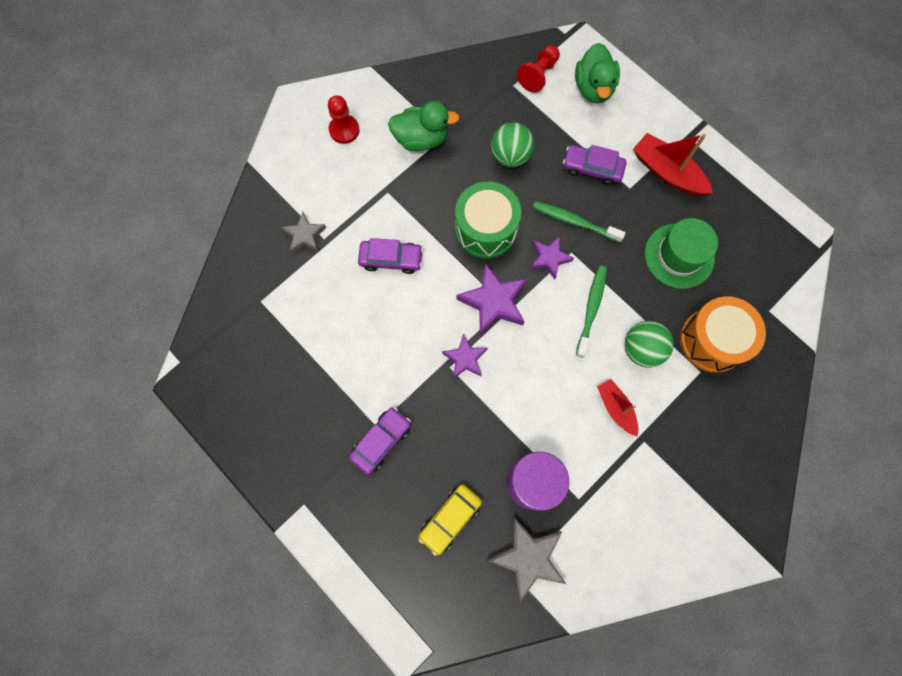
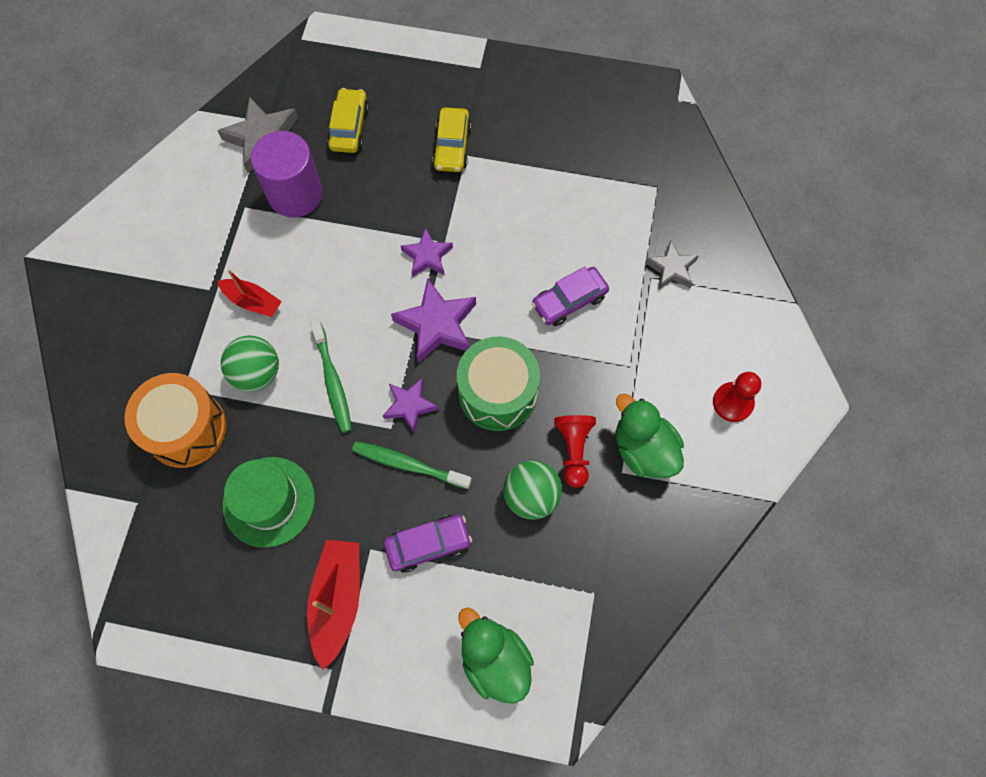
camera: 145 degrees right, 5 degrees down
(381, 441) = (452, 146): purple car -> yellow car
(421, 139) = (643, 449): green duck -> green duck turned 90 degrees clockwise
(538, 75) = (574, 631): red pawn -> red pawn (574, 450)
(574, 221) = (408, 465): green toothbrush -> green toothbrush turned 150 degrees counterclockwise
(667, 172) = (337, 600): red boat -> red boat turned 90 degrees counterclockwise

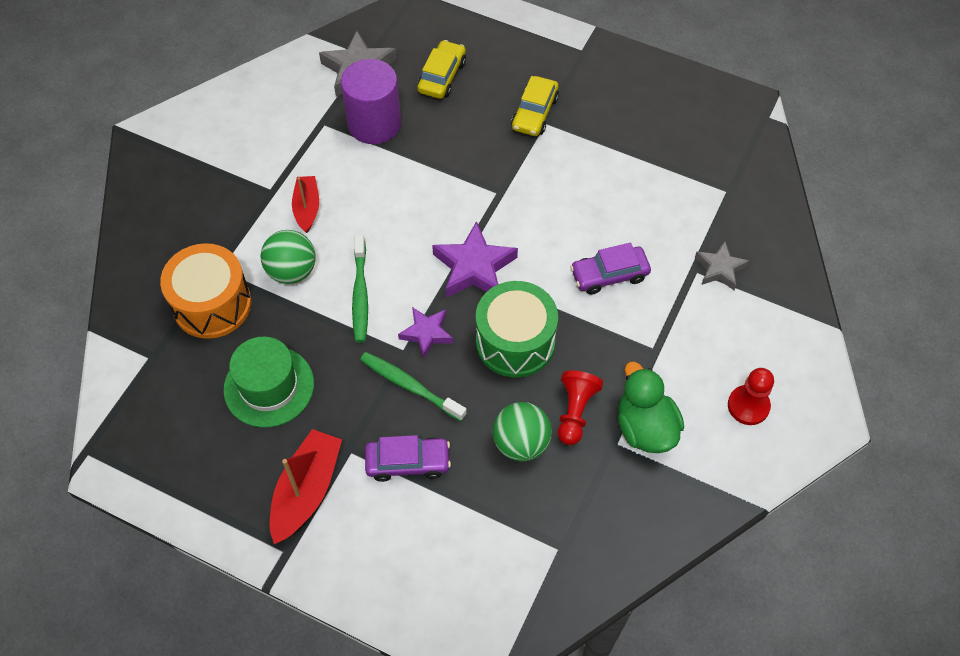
camera: 15 degrees right, 10 degrees down
(253, 301) = (307, 208): red boat -> red boat turned 135 degrees counterclockwise
(427, 256) = (482, 205): purple star -> none
(494, 660) = (441, 584): green duck -> none

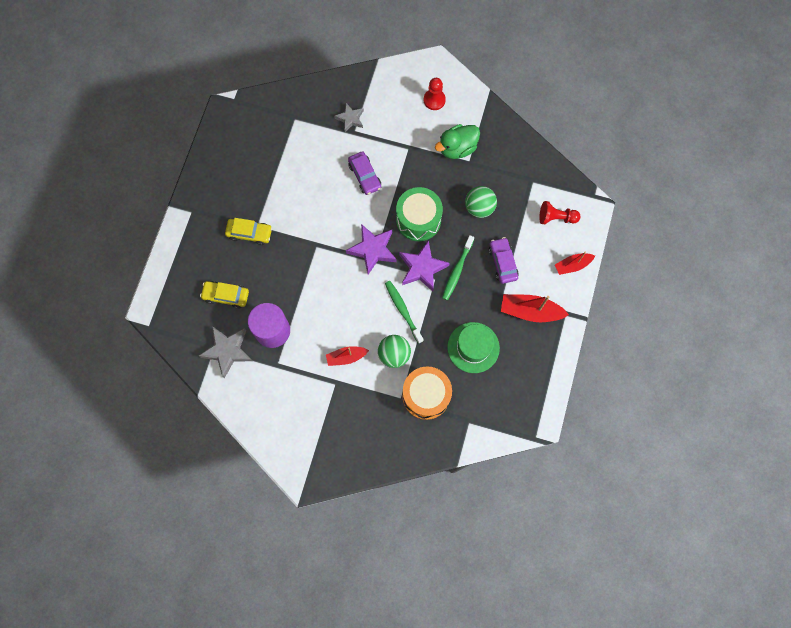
camera: 100 degrees left, 15 degrees up
(360, 294) = (403, 310): green toothbrush -> green toothbrush turned 105 degrees counterclockwise
(374, 586) = (572, 265): none -> red boat
(426, 333) = (422, 268): purple star -> purple star, size x1.61
(575, 412) = (455, 183): red pawn -> red pawn (556, 217)

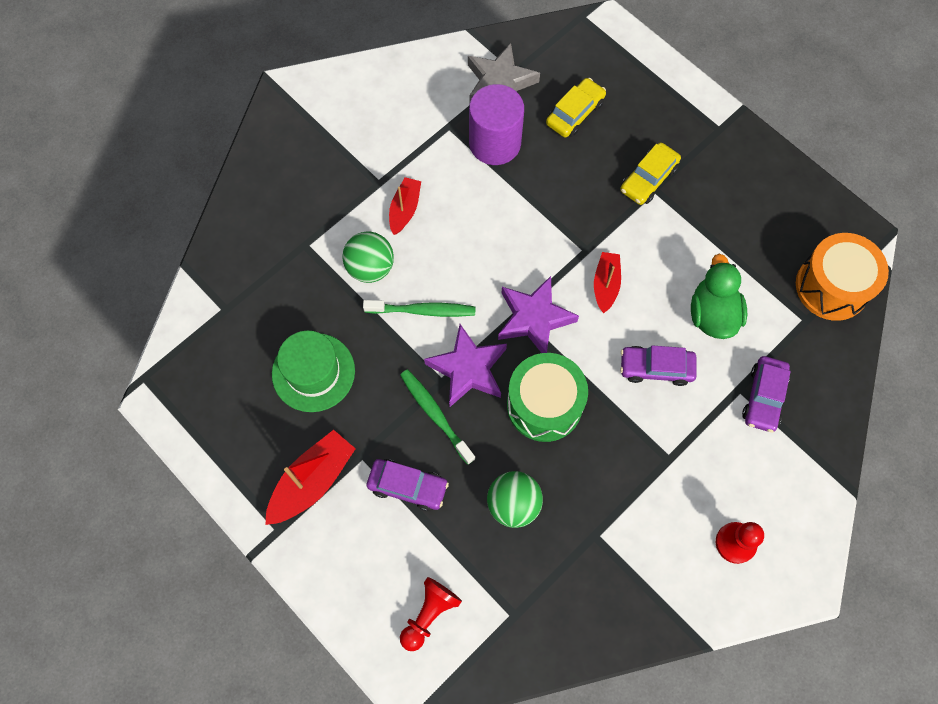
camera: 120 degrees right, 5 degrees down
(350, 119) = (763, 397): grey star -> purple car
(426, 395) = (291, 277): orange drum -> orange drum (831, 287)
(457, 148) = (631, 529): green duck -> green duck (712, 314)
(572, 265) = (339, 589): red boat -> red boat (605, 285)

